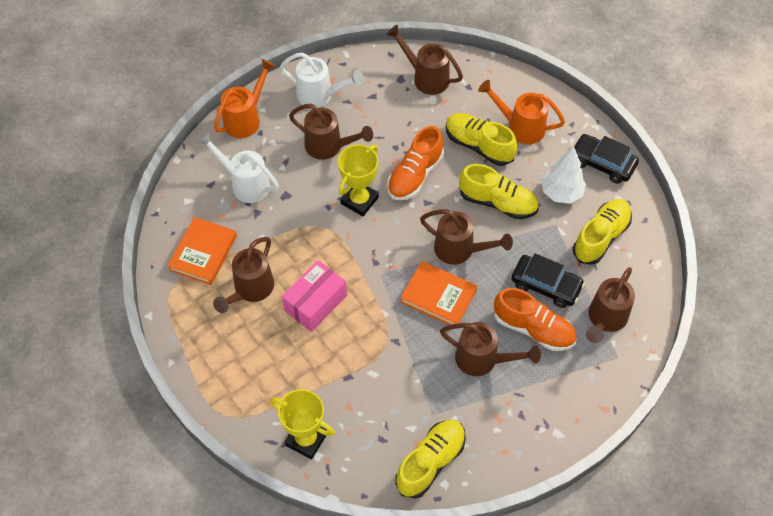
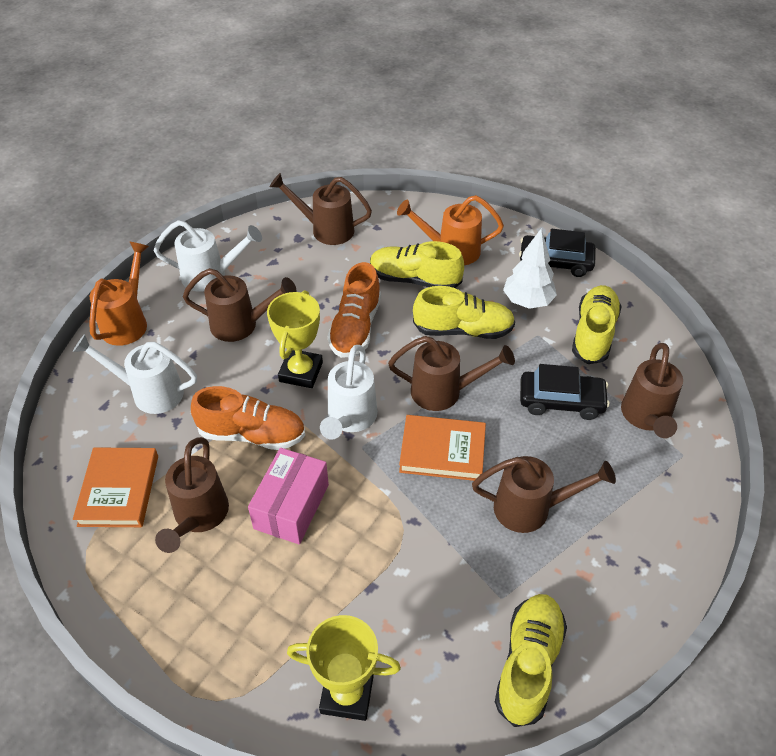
camera: 20 degrees left, 10 degrees down
(381, 250) = (350, 419): none -> white watering can
(533, 328) = (572, 453): orange shoe -> orange shoe (252, 434)

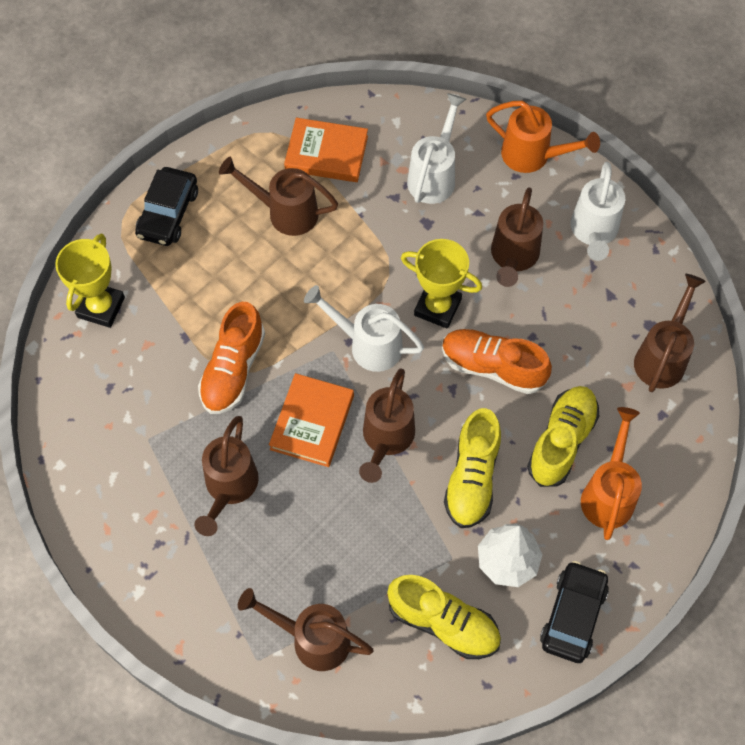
camera: 100 degrees right, 15 degrees up
(252, 434) = (366, 258): orange shoe -> orange shoe (233, 370)
(291, 506) = (279, 284): pink box -> none
(528, 664) = (85, 445): yellow shoe -> none
(561, 401) = (352, 555): black car -> black car (168, 213)

